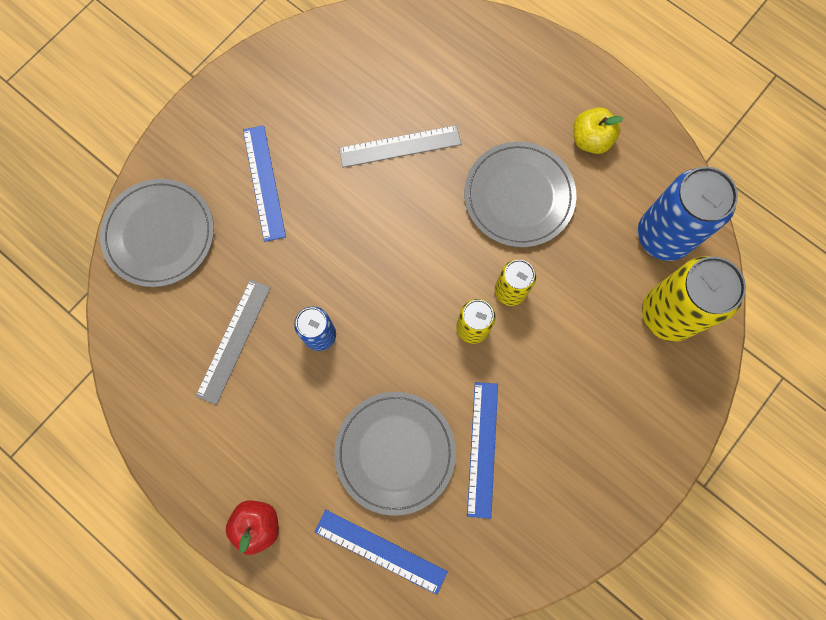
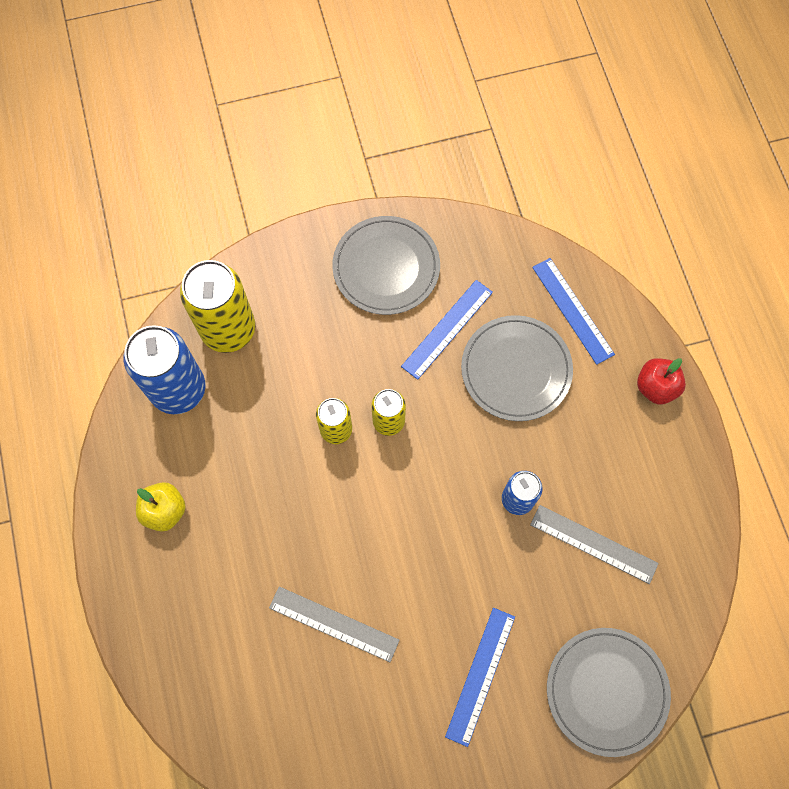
camera: 145 degrees left, 5 degrees down
(233, 341) = (593, 544): grey ruler -> grey ruler turned 60 degrees clockwise
(519, 196) = (266, 503): grey plate -> grey plate (386, 267)

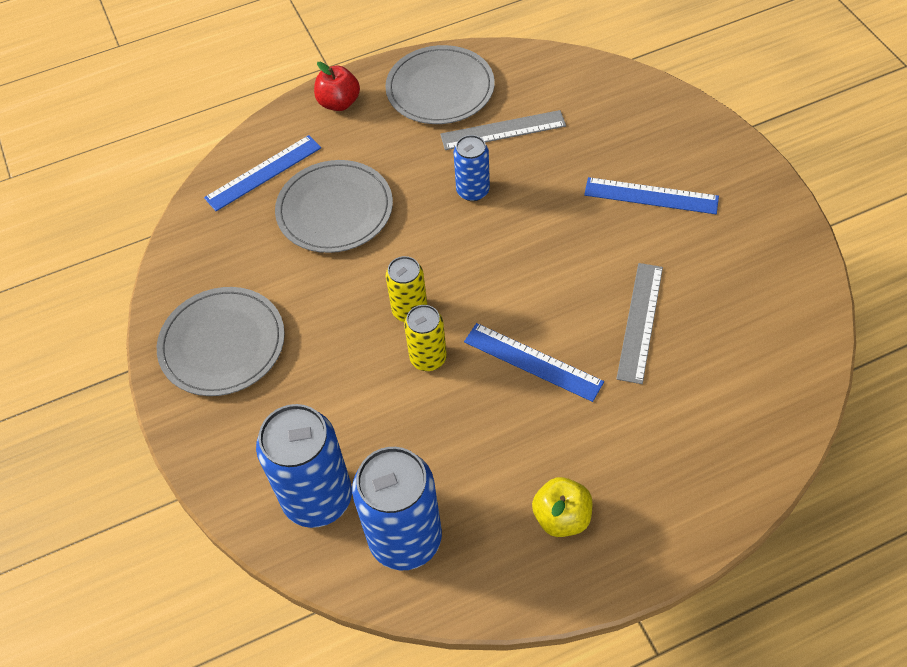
camera: 95 degrees left, 15 degrees down
(228, 329) = (317, 498): yellow can -> blue can
(447, 329) = (294, 274): blue ruler -> blue ruler (533, 362)
(593, 544) = (503, 130): grey ruler -> grey ruler turned 60 degrees clockwise
(606, 691) = (634, 107): grey plate -> grey plate (440, 89)

